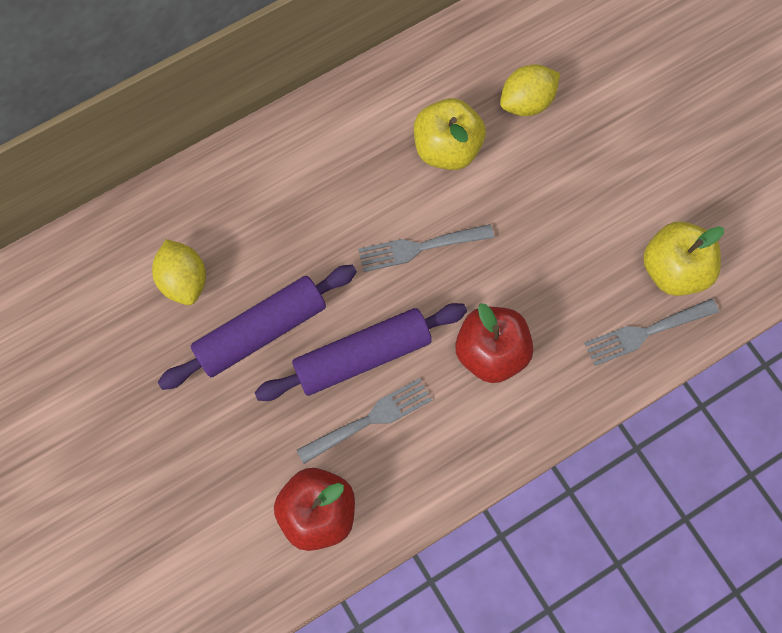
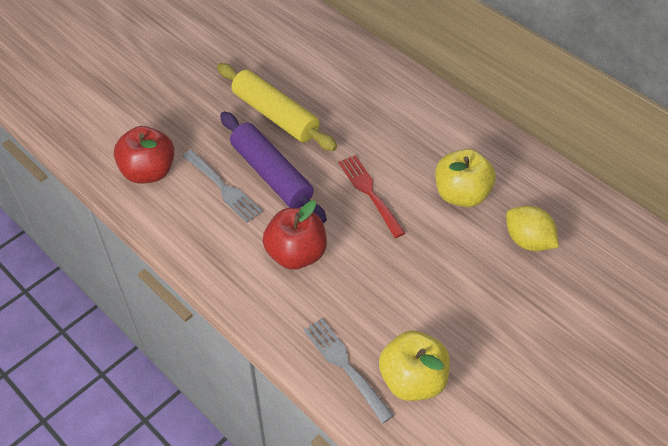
camera: 75 degrees right, 20 degrees down
(184, 280) = (300, 69): yellow lemon -> none
(261, 331) = (275, 115): purple rolling pin -> yellow rolling pin
(420, 247) = (369, 192): grey fork -> red fork

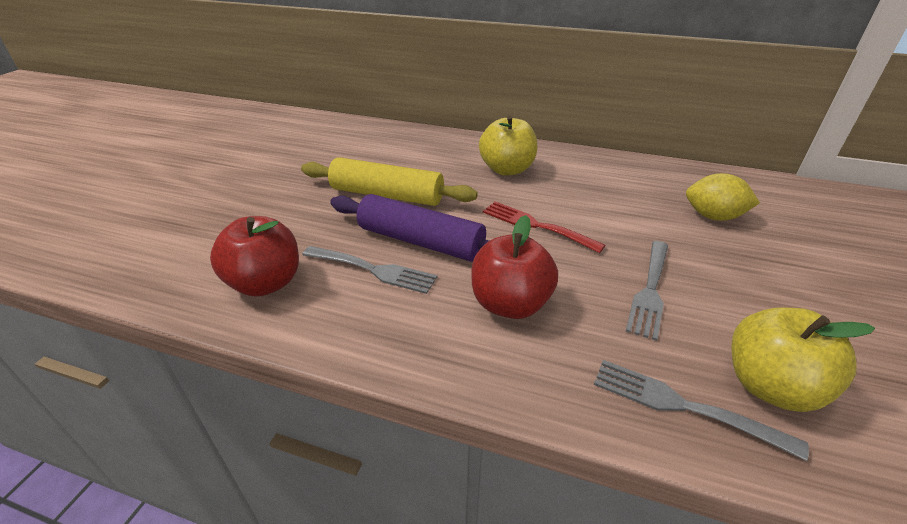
camera: 25 degrees left, 15 degrees down
(403, 284) = (650, 290): none -> grey fork
(460, 194) = (619, 202): yellow apple -> yellow apple (507, 169)

